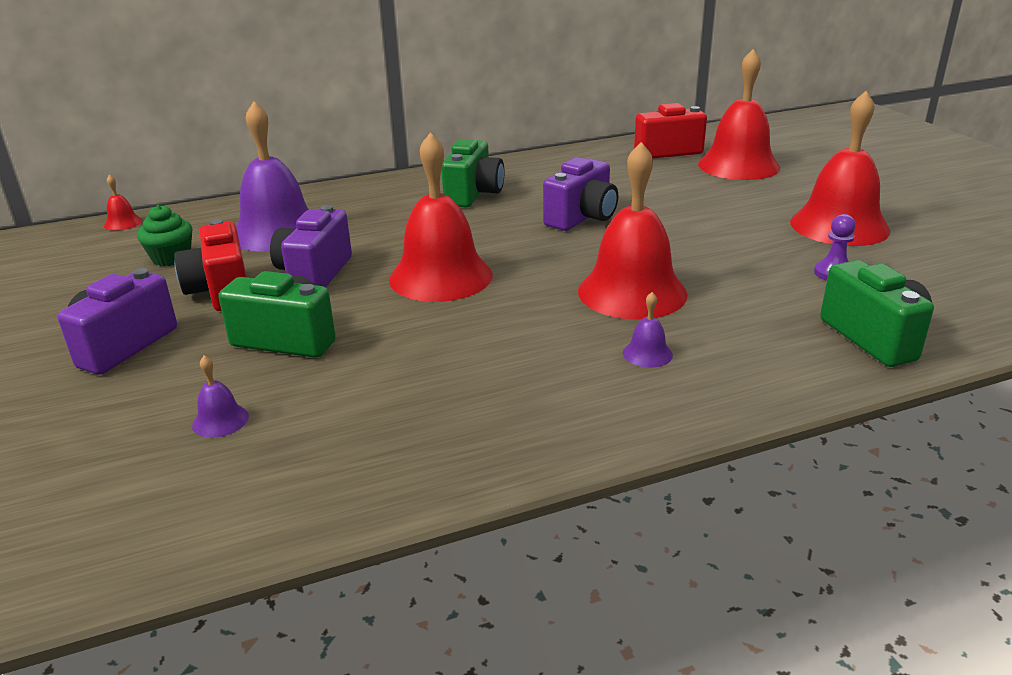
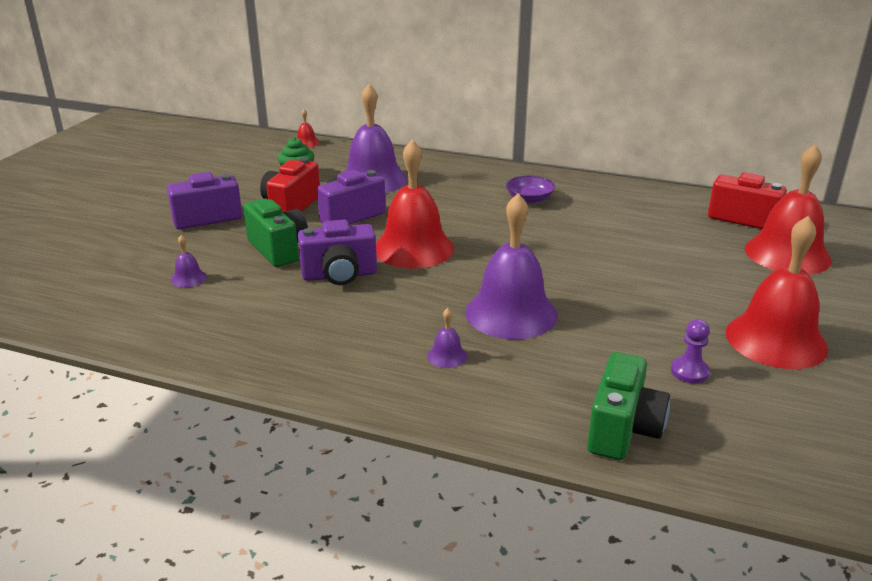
camera: 40 degrees right, 0 degrees up
(473, 195) = (529, 199): green camera -> purple bowl
(582, 218) = (574, 246): purple camera -> purple camera (339, 275)
(632, 292) = (511, 313): red bell -> purple bell

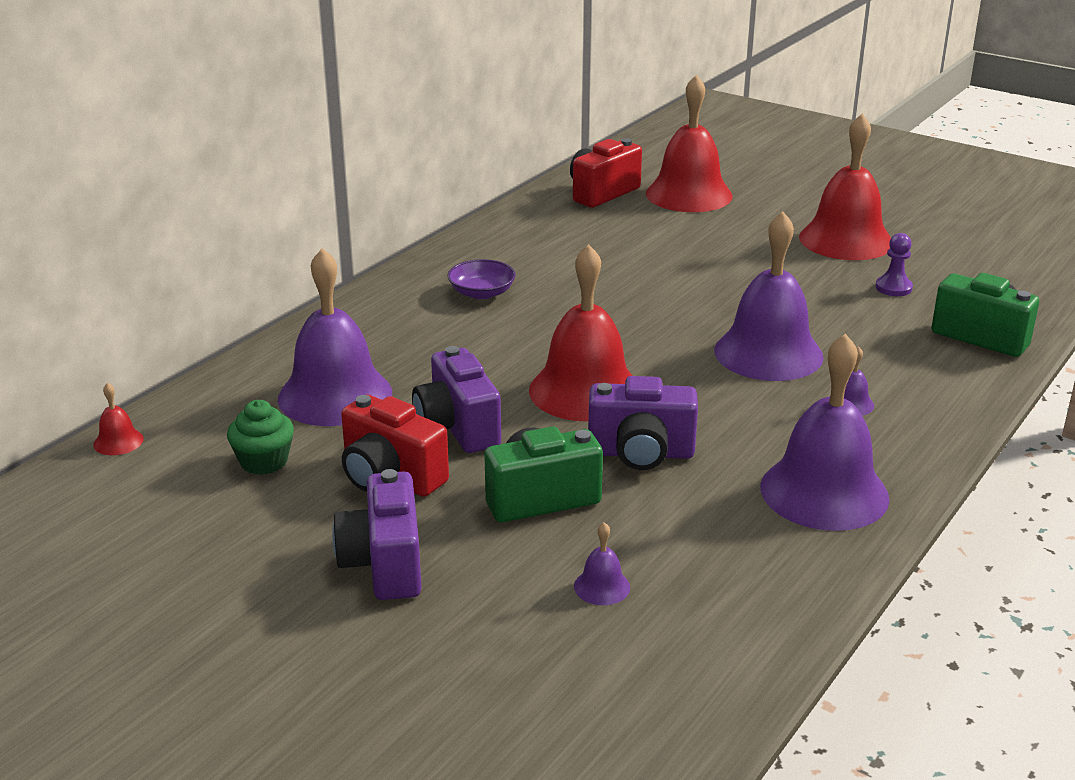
camera: 75 degrees left, 0 degrees up
(309, 350) = (824, 492): none -> purple bell
(339, 275) = (640, 453): purple camera -> purple camera turned 90 degrees clockwise

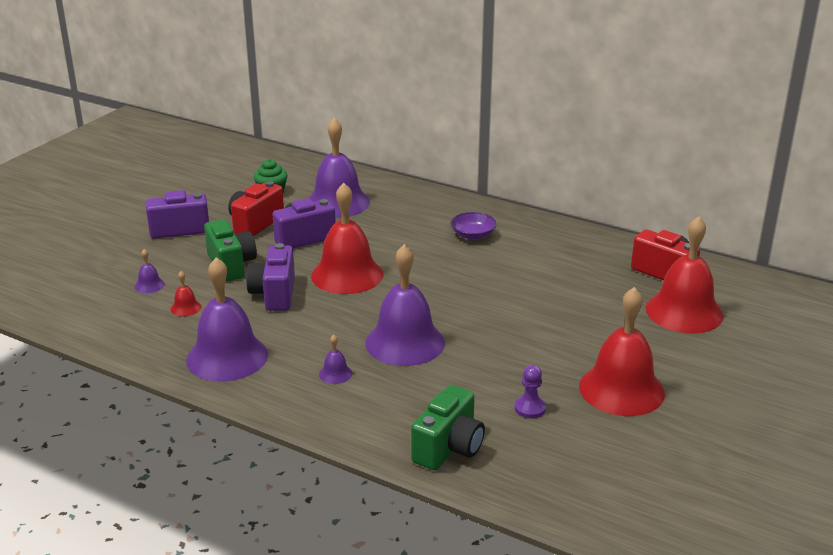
camera: 85 degrees right, 0 degrees up
(118, 441) = (291, 158): red bell -> red bell (186, 308)

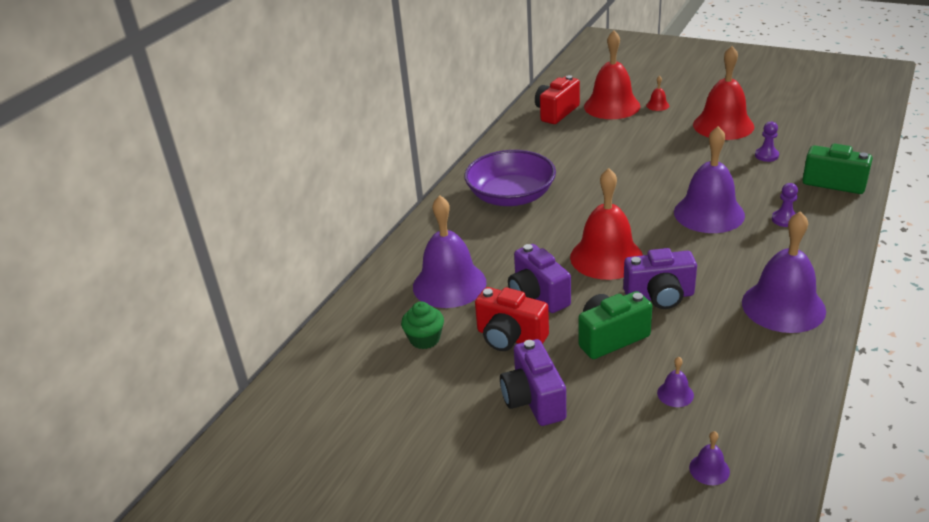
camera: 90 degrees left, 5 degrees up
(186, 308) = (710, 353): red bell -> red bell (657, 105)
(335, 373) = (773, 242): purple bell -> purple bell (709, 469)
(375, 390) = (784, 219): none -> purple pawn
(473, 235) = (511, 196): purple bowl -> purple bowl, size x2.05

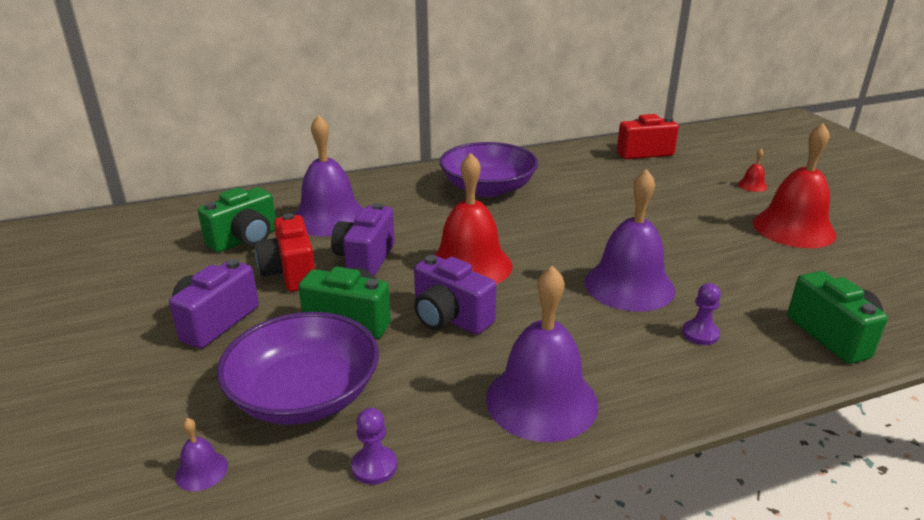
camera: 40 degrees right, 5 degrees down
(425, 339) = (245, 240): green cupcake -> green camera
(612, 106) = (704, 168): red bell -> none
(675, 394) = (304, 395): purple bell -> purple bowl
(766, 155) = (793, 273): purple pawn -> purple pawn (374, 466)

